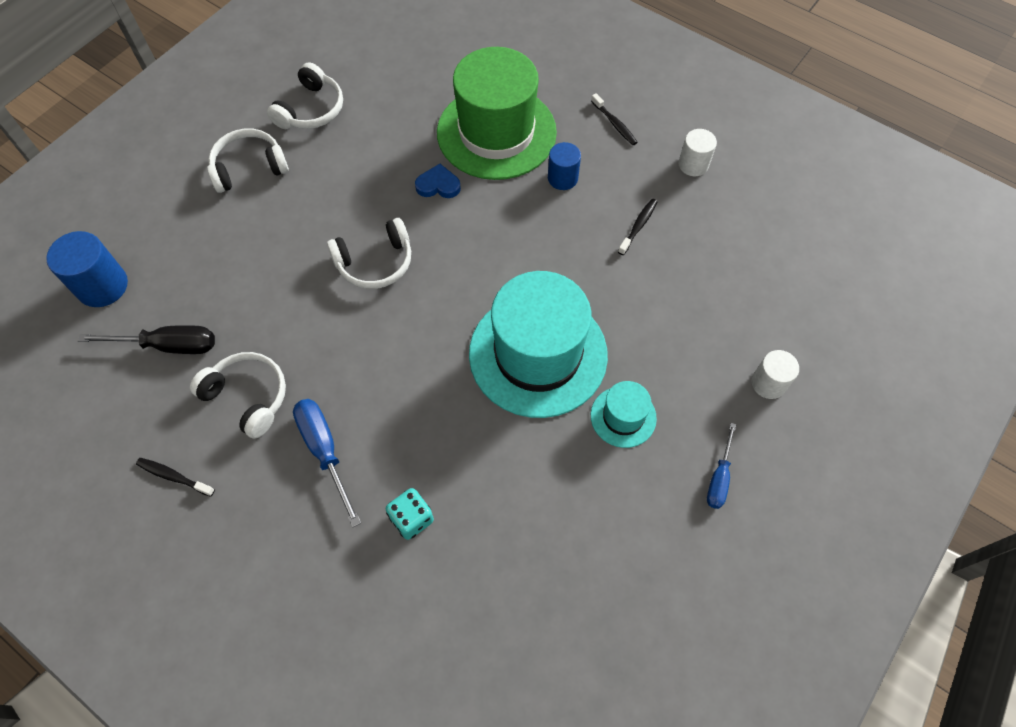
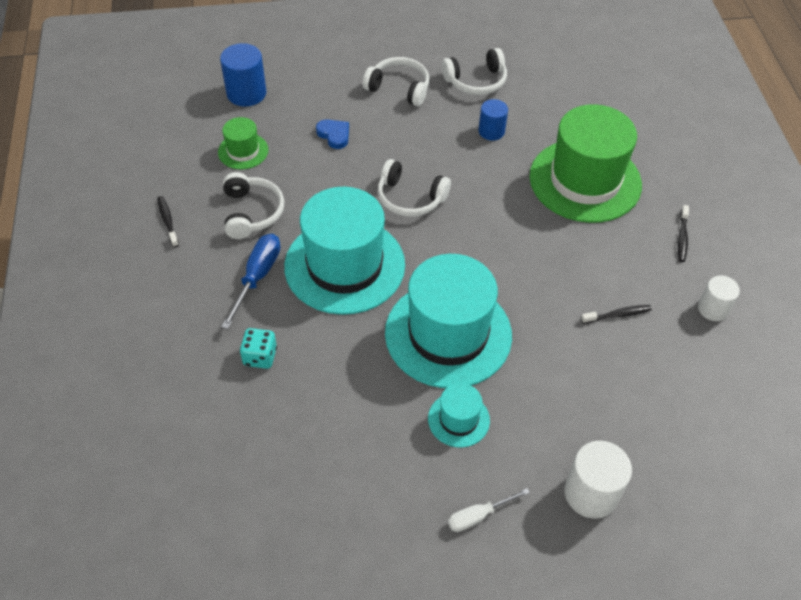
camera: 45 degrees right, 10 degrees down
(168, 345) = (243, 151): black screwdriver -> green hat
(389, 371) = (344, 265): none -> turquoise hat
(438, 185) = (505, 183): blue heart -> blue heart (334, 135)
(562, 178) = (598, 243): blue cylinder -> blue cylinder (491, 131)
(719, 478) = (478, 516): blue screwdriver -> white screwdriver
(768, 383) = (591, 493): white cylinder -> white cylinder, size x1.54

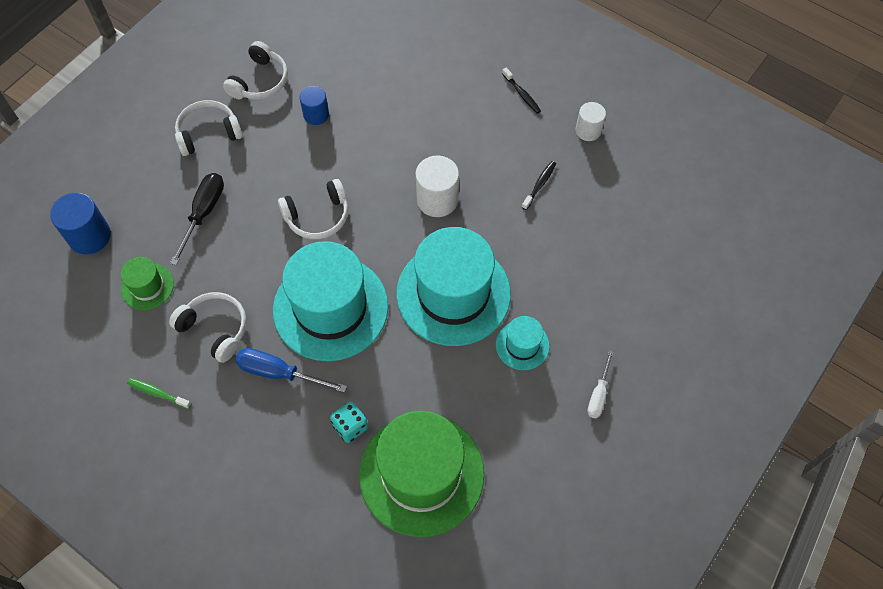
camera: 45 degrees left, 10 degrees up
(167, 221) = (157, 393): black toothbrush -> green toothbrush
(257, 277) = (279, 373): blue screwdriver -> blue screwdriver turned 45 degrees counterclockwise
(334, 135) = (203, 213): blue heart -> black screwdriver
(585, 180) = (420, 102): green hat -> green hat (421, 474)
(591, 493) = (642, 318): white cylinder -> white cylinder (437, 200)

